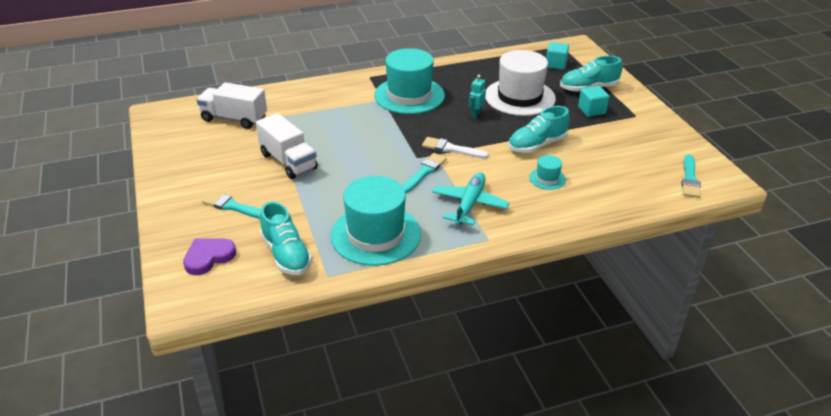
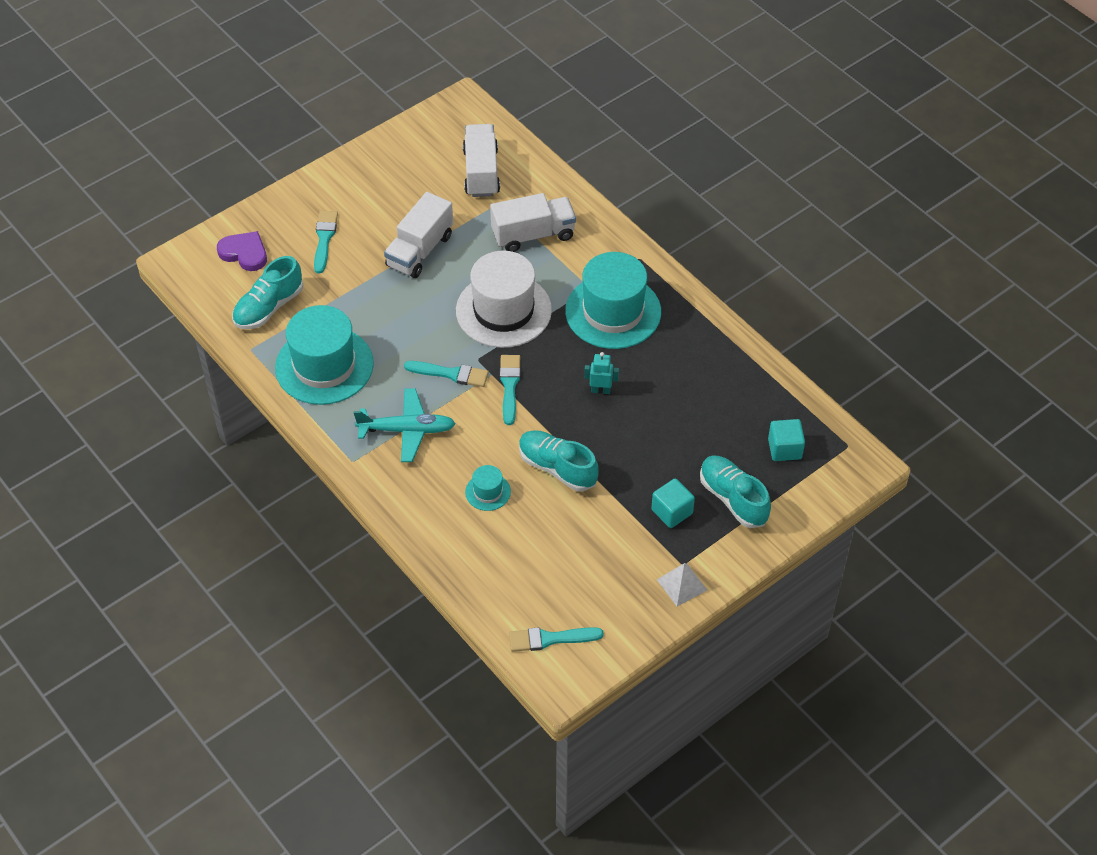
camera: 70 degrees right, 15 degrees up
(315, 110) = (533, 235): none -> white truck
(451, 149) = (509, 386): white brush -> turquoise brush
(519, 97) = (667, 426): white hat -> white hat (503, 310)
(652, 119) = (682, 584): none -> white pyramid

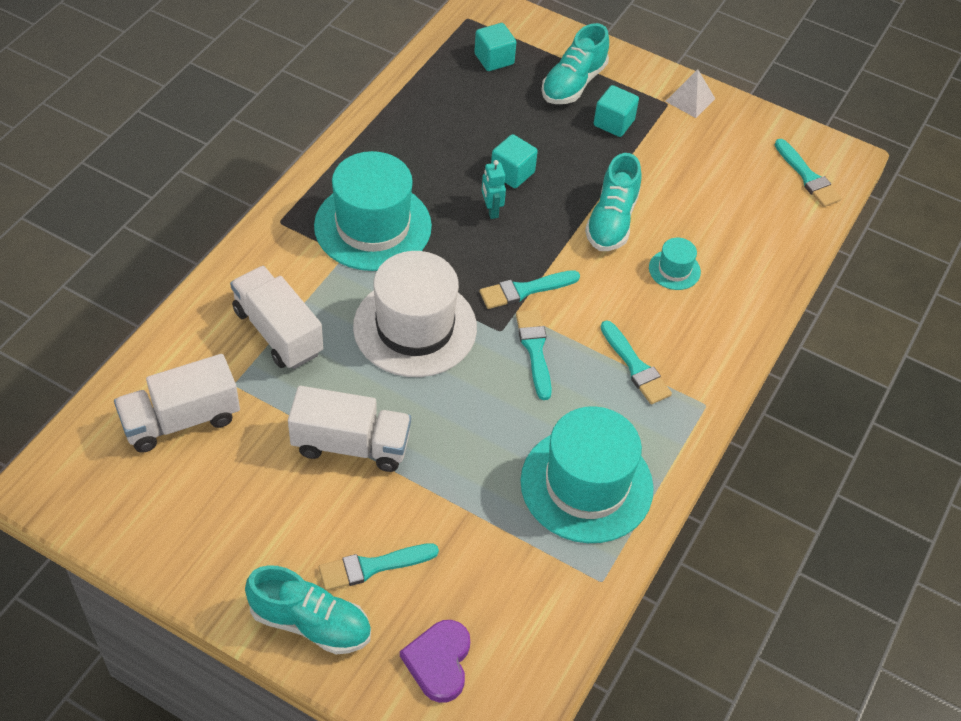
camera: 115 degrees left, 0 degrees up
(269, 307) = (523, 588): turquoise shoe -> turquoise shoe (311, 623)
(407, 430) = (635, 366): turquoise plane -> turquoise brush
(637, 417) = (512, 173): none -> turquoise cube

